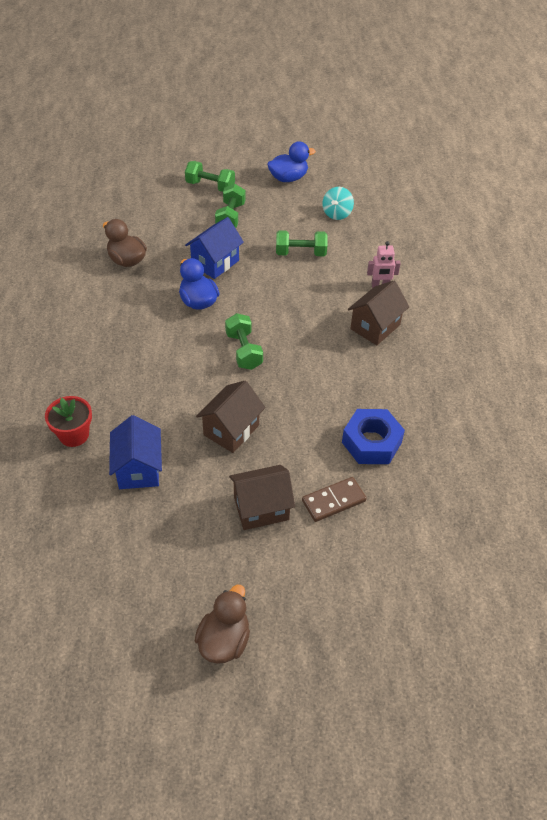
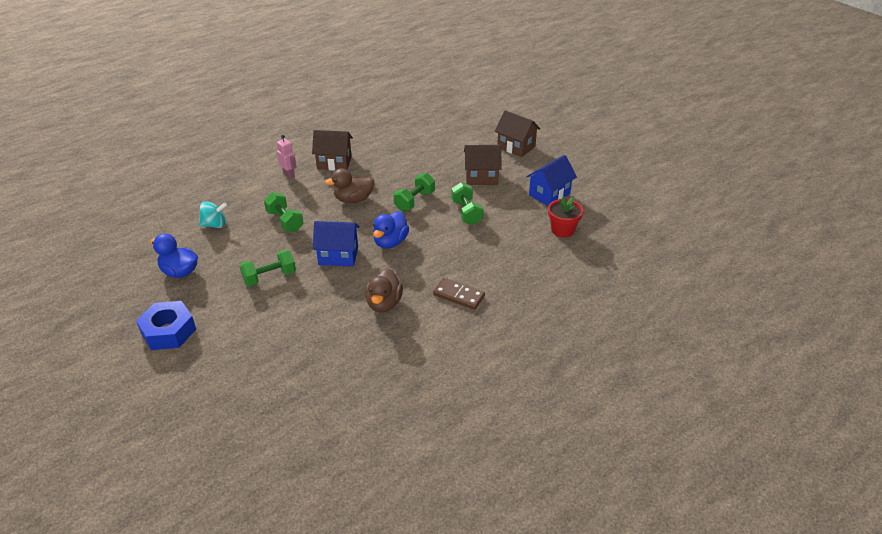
camera: 125 degrees left, 10 degrees down
(210, 186) = (231, 312): green dumbbell -> green dumbbell (466, 212)
(224, 640) = (592, 128): brown duck -> brown duck (353, 199)
(333, 501) = (482, 130): brown domino -> brown domino (458, 295)
(371, 442) = (430, 132): blue nut -> blue nut (168, 331)

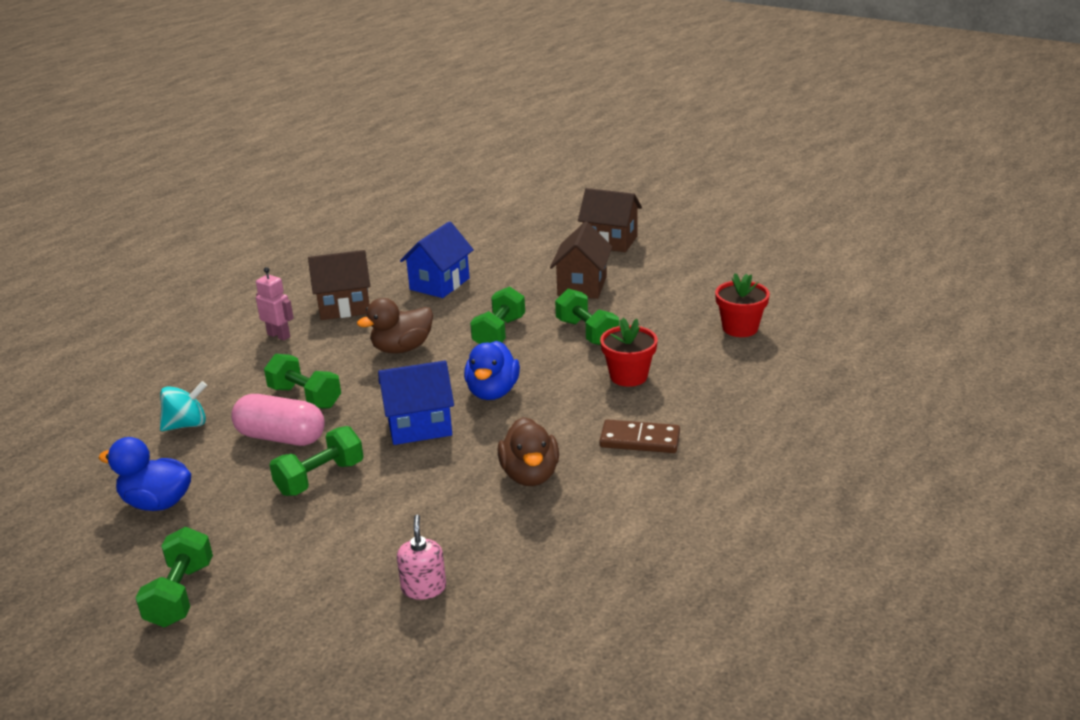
camera: 15 degrees left, 10 degrees down
(168, 331) = (180, 594): blue nut -> green dumbbell
(260, 245) = (281, 437): none -> pink capsule
(292, 361) = (424, 588): none -> pink soap dispenser
(475, 249) = (628, 376): none -> red flower pot
(481, 177) = (582, 286): brown house -> brown house turned 60 degrees counterclockwise
(549, 194) = (693, 289): blue house -> blue house (439, 284)

